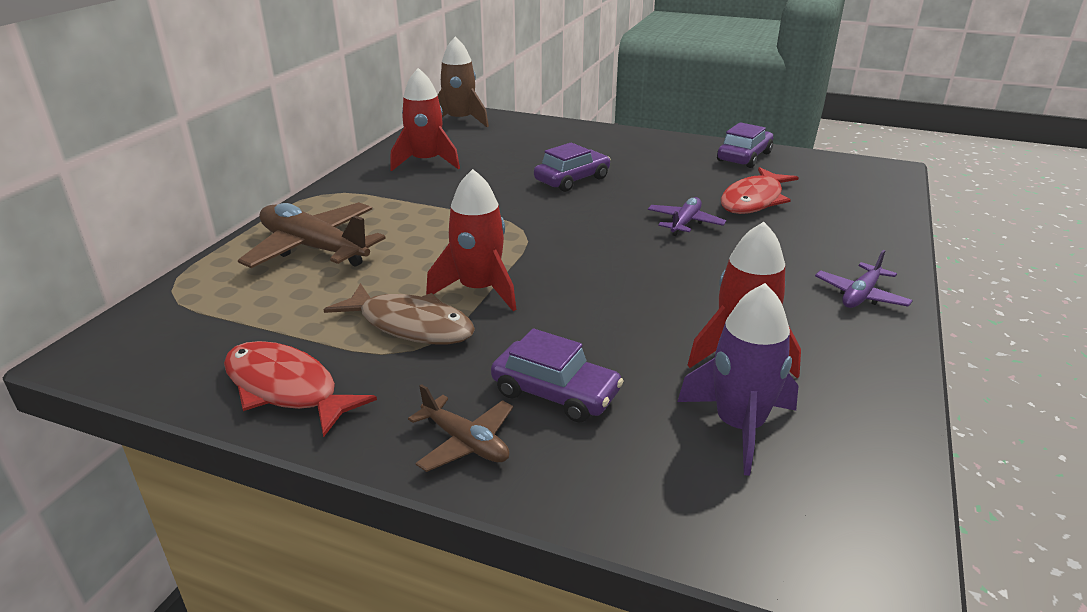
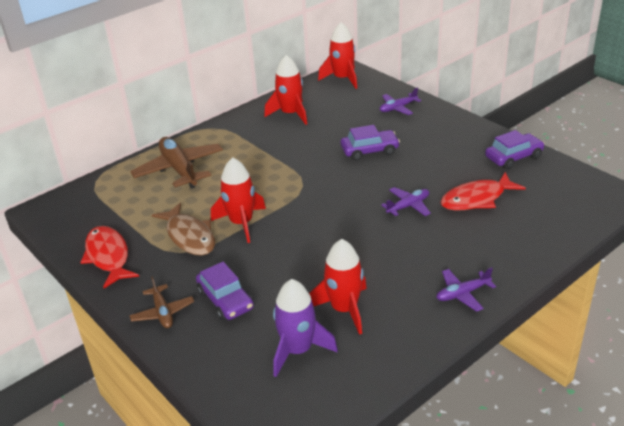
camera: 30 degrees right, 5 degrees up
(460, 121) = (342, 79): brown rocket -> red rocket
(560, 136) = (398, 108): none -> purple plane

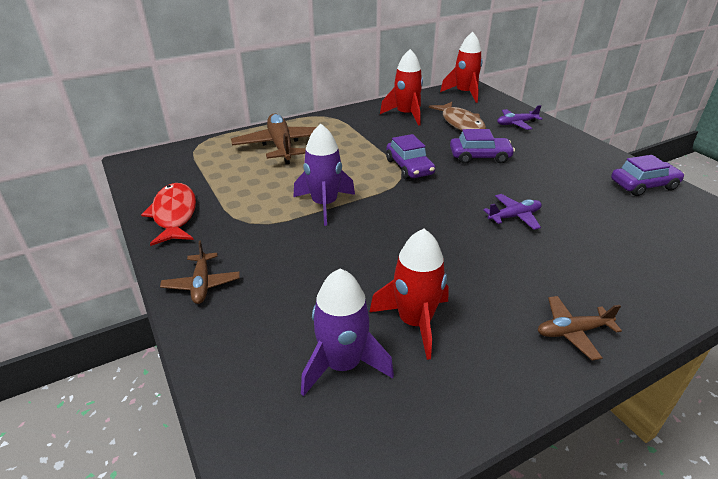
camera: 10 degrees right, 0 degrees up
(189, 236) = (265, 208): brown fish -> brown fish (461, 123)
(225, 300) = (277, 283): purple car -> purple car (409, 167)
(241, 223) = (324, 205): red rocket -> purple rocket
(462, 294) = (572, 332): purple plane -> brown plane
(477, 199) = (597, 222): red fish -> none

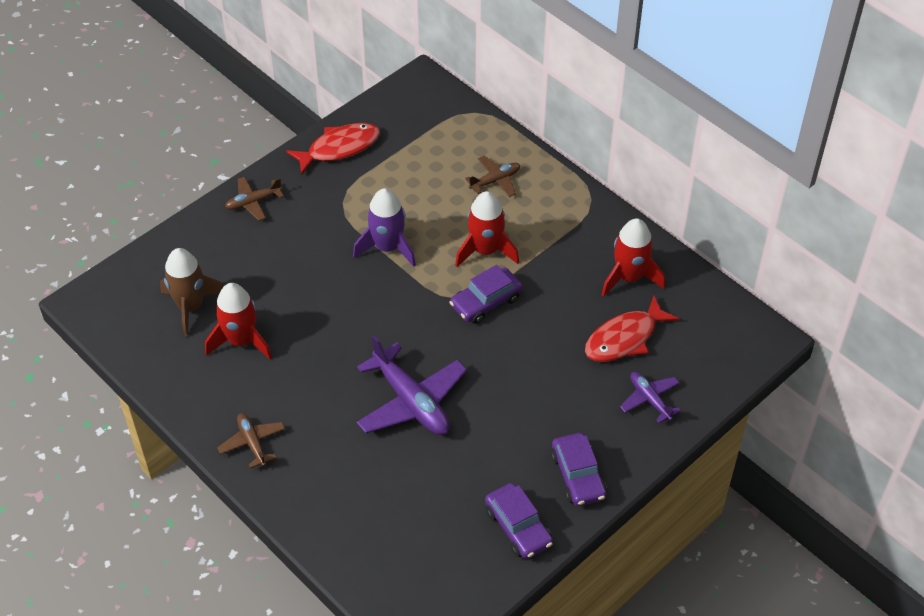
camera: 75 degrees right, 15 degrees up
(281, 146) = (495, 181): brown plane -> brown plane, size x0.54
(342, 364) = (191, 306): purple rocket -> brown rocket
(461, 123) = (625, 338): brown fish -> red fish
(464, 93) = (736, 333): red rocket -> red rocket (485, 251)
(480, 157) = (535, 365): purple car -> purple car (578, 476)
(514, 217) = (411, 401): purple plane -> purple plane, size x1.84

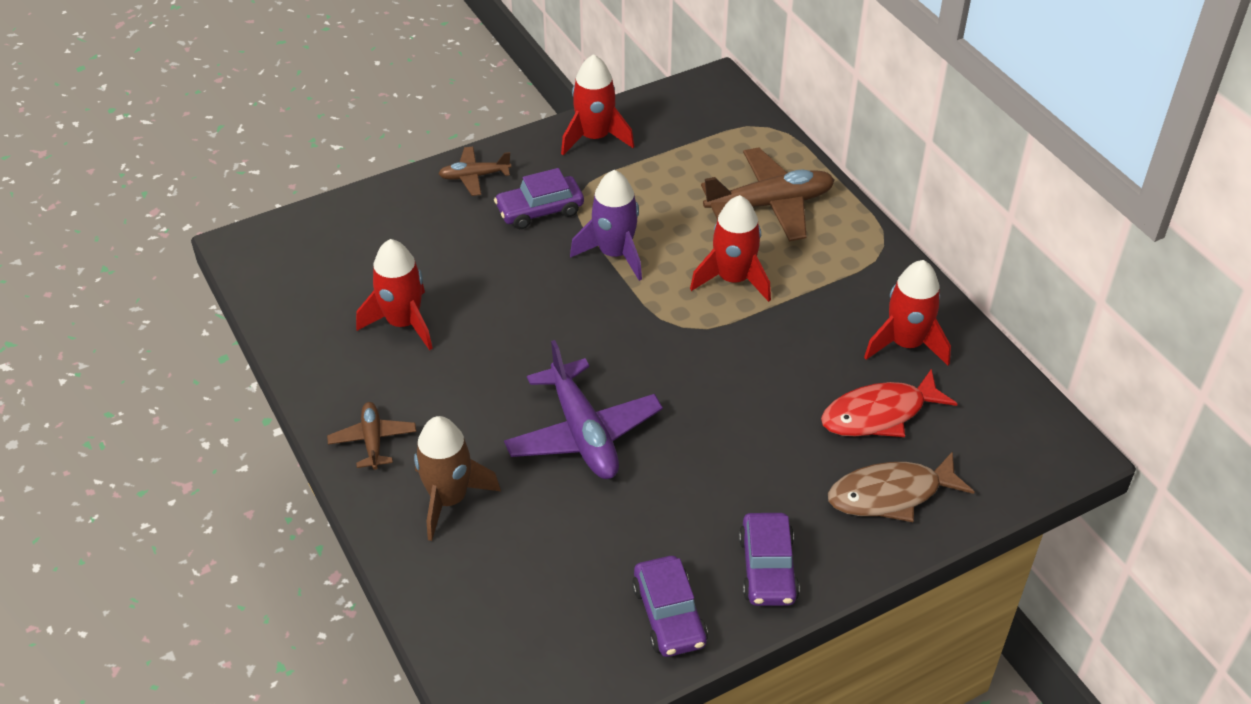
camera: 15 degrees right, 5 degrees down
(191, 306) = (360, 274): brown rocket -> brown rocket (449, 499)
(339, 148) = (595, 137): red fish -> red rocket
(486, 302) = (714, 337): purple car -> purple car (540, 210)
(495, 181) = (770, 204): brown plane -> brown plane, size x1.84
(650, 399) = (891, 494): purple plane -> brown fish

